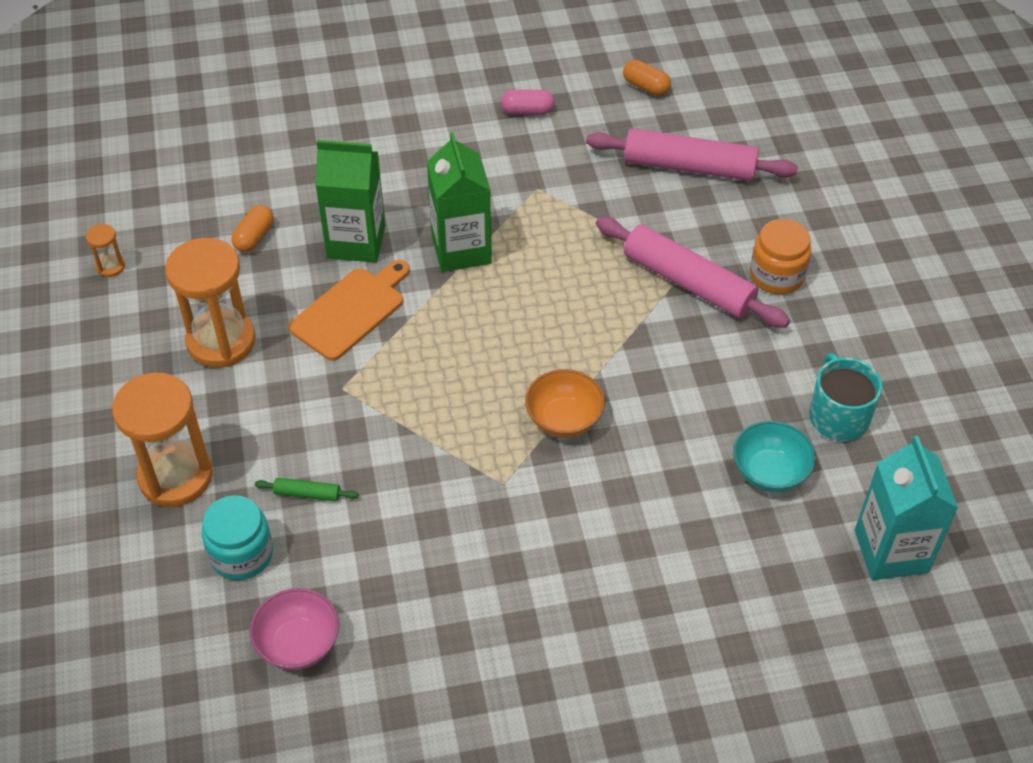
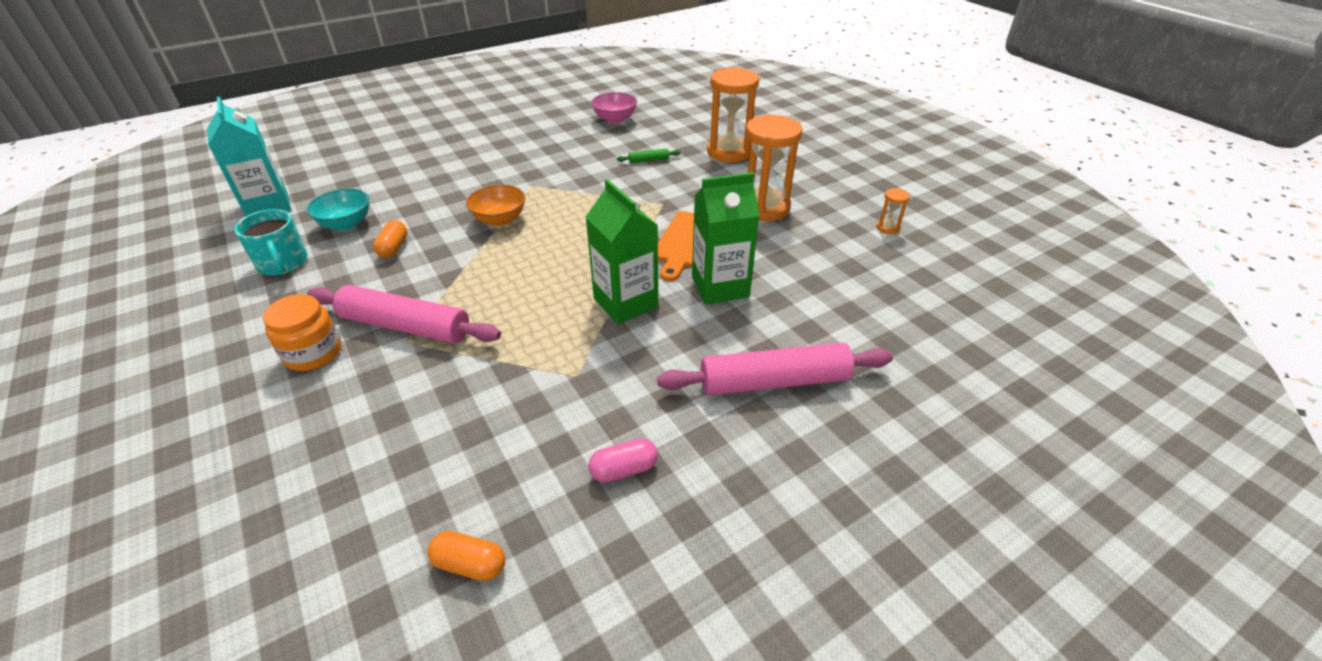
camera: 160 degrees right, 10 degrees down
(241, 554) = (667, 136): turquoise jar -> none
(254, 237) = (805, 270): orange capsule -> orange capsule (394, 248)
(689, 167) = (403, 449): pink rolling pin -> pink rolling pin (774, 381)

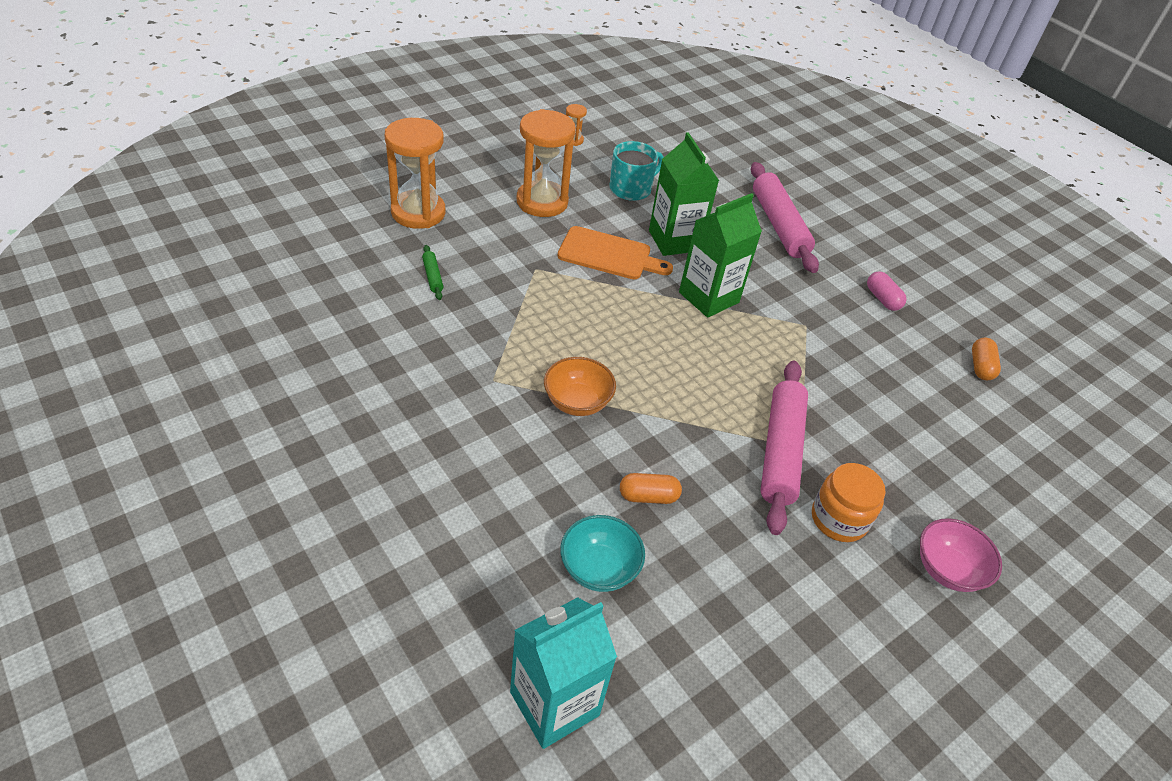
camera: 100 degrees left, 5 degrees up
(283, 263) = (699, 613): turquoise mug -> turquoise mug (631, 188)
(615, 119) = (302, 306): pink bowl -> pink bowl (947, 569)

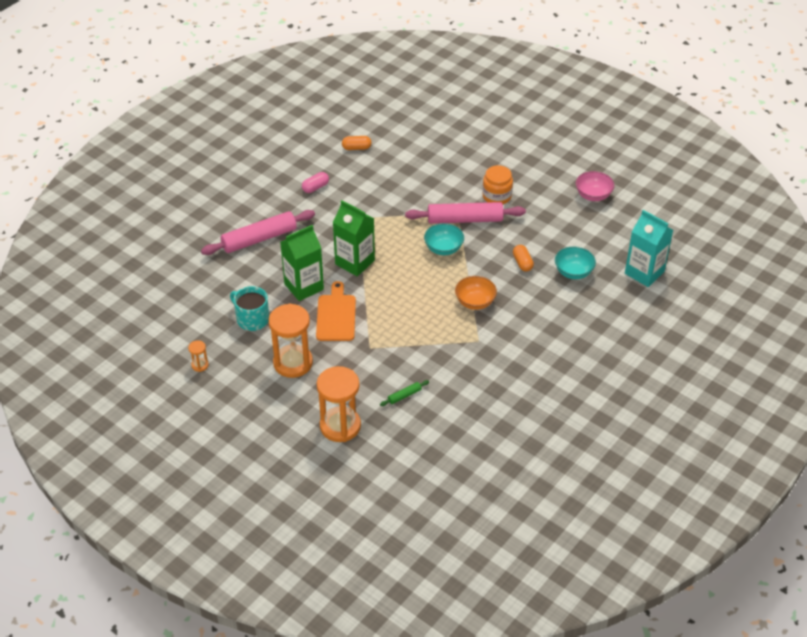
camera: 100 degrees left, 0 degrees up
(713, 401) = (443, 249): none -> turquoise bowl
(947, 569) = (505, 161): pink bowl -> pink bowl (593, 195)

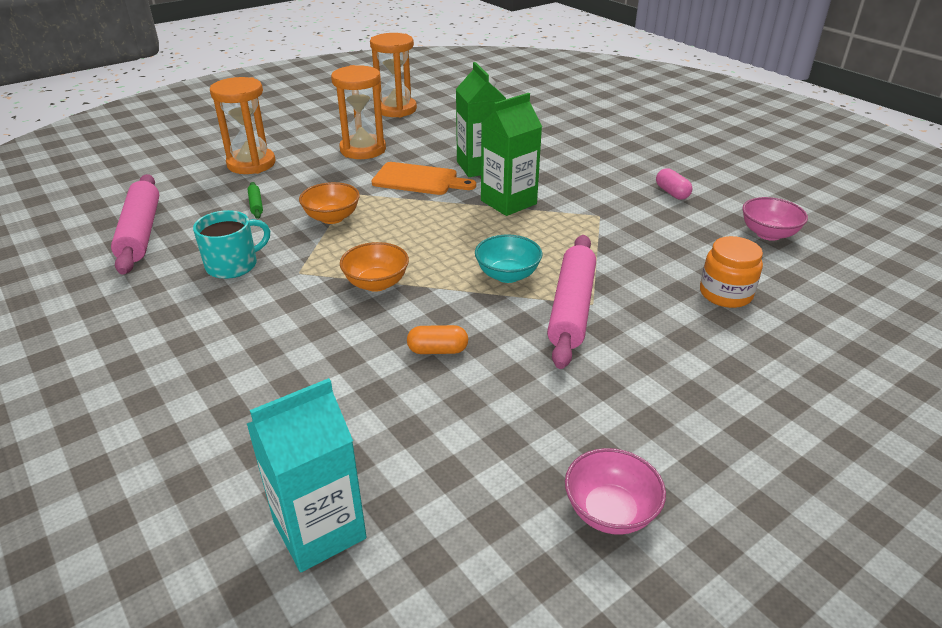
camera: 105 degrees right, 10 degrees down
(200, 365) = (396, 109): orange hourglass -> orange hourglass, size x2.32
(252, 319) = (444, 136): turquoise mug -> turquoise mug (233, 265)
(259, 239) = (576, 150): pink rolling pin -> pink rolling pin (140, 232)
(356, 148) = (768, 234): orange capsule -> pink bowl
(407, 347) = (332, 218): none -> orange bowl
(497, 196) = (629, 357): orange jar -> orange jar (725, 294)
(573, 272) = (381, 410): turquoise bowl -> none

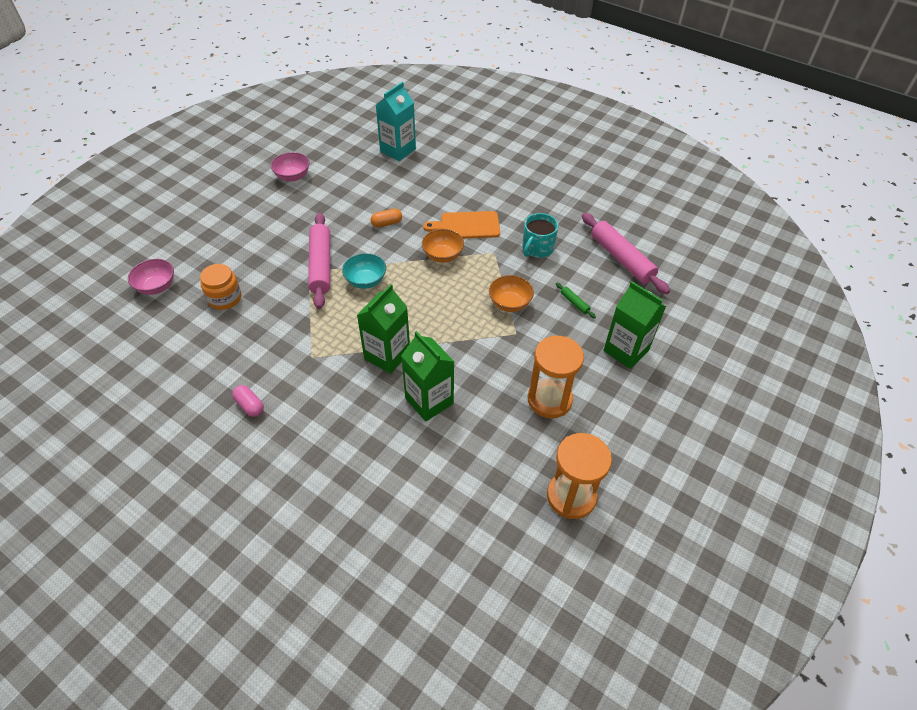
camera: 160 degrees right, 15 degrees up
(251, 164) = (626, 350): orange hourglass -> green carton
(419, 180) = (472, 366): orange cutting board -> orange cutting board (466, 226)
(768, 234) = (178, 368): pink bowl -> pink bowl (157, 287)

